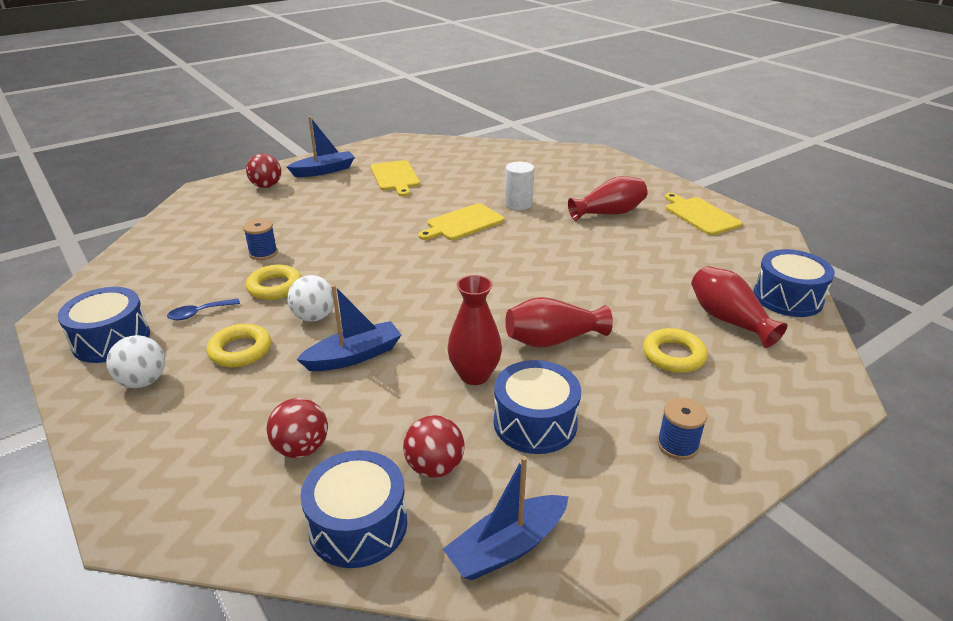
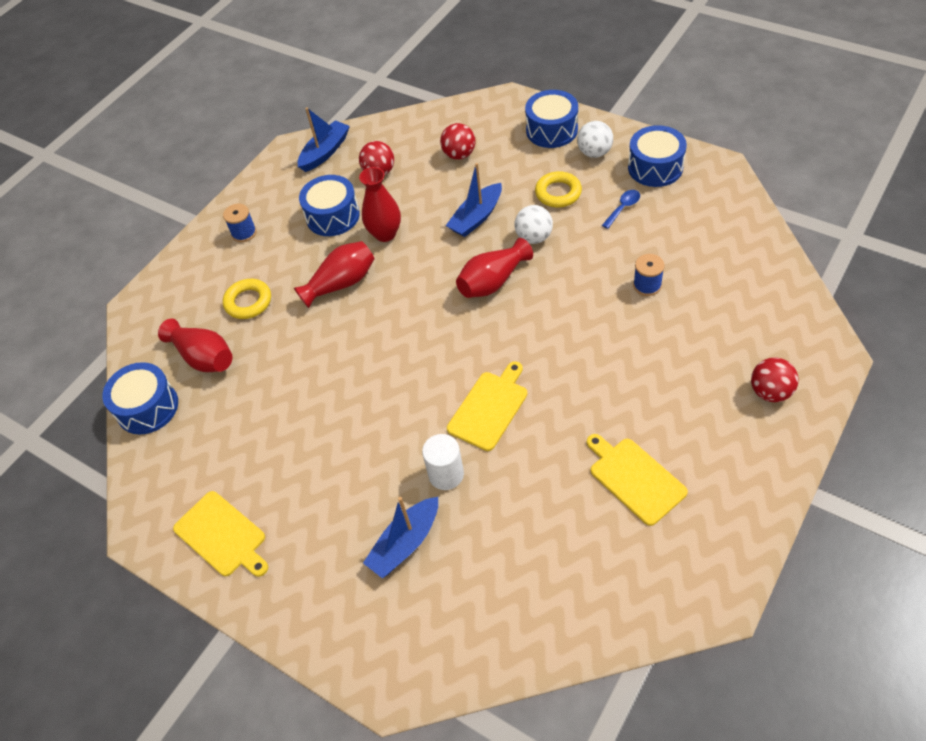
camera: 165 degrees right, 20 degrees up
(275, 287) = (594, 252): yellow ring -> none
(324, 171) = (739, 456): blue boat -> blue boat (405, 543)
(358, 525) = (401, 135): blue drum -> blue drum (551, 130)
(609, 213) = (332, 496): red vase -> red vase (493, 281)

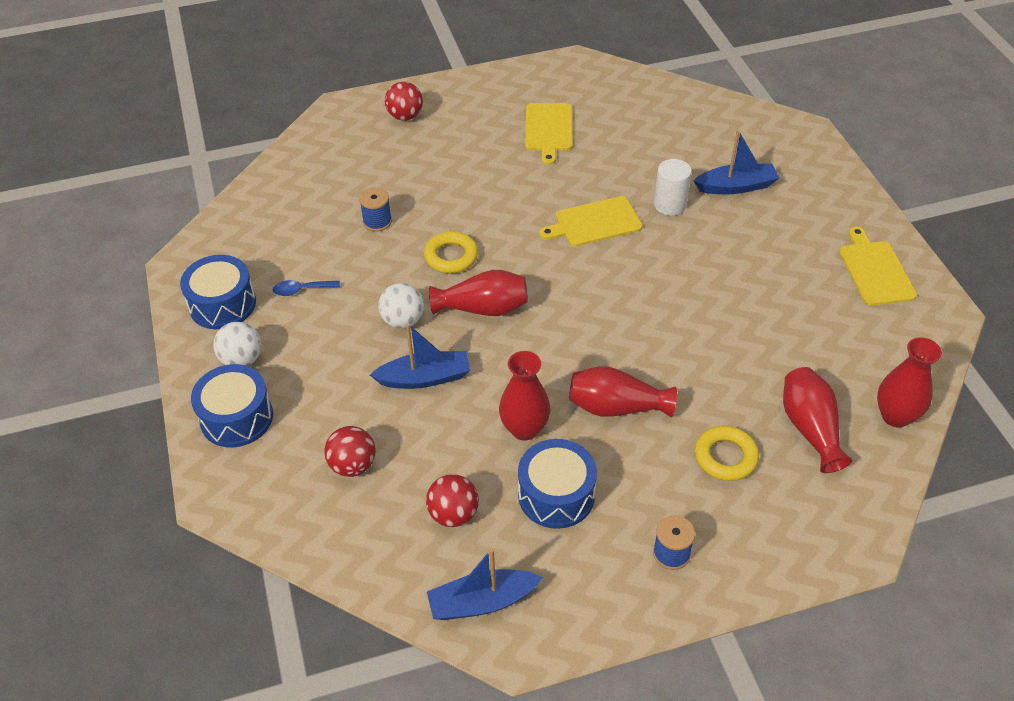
camera: 145 degrees left, 5 degrees down
(147, 407) = (895, 416): blue drum -> red vase
(558, 193) = (328, 345): yellow ring -> yellow ring (451, 256)

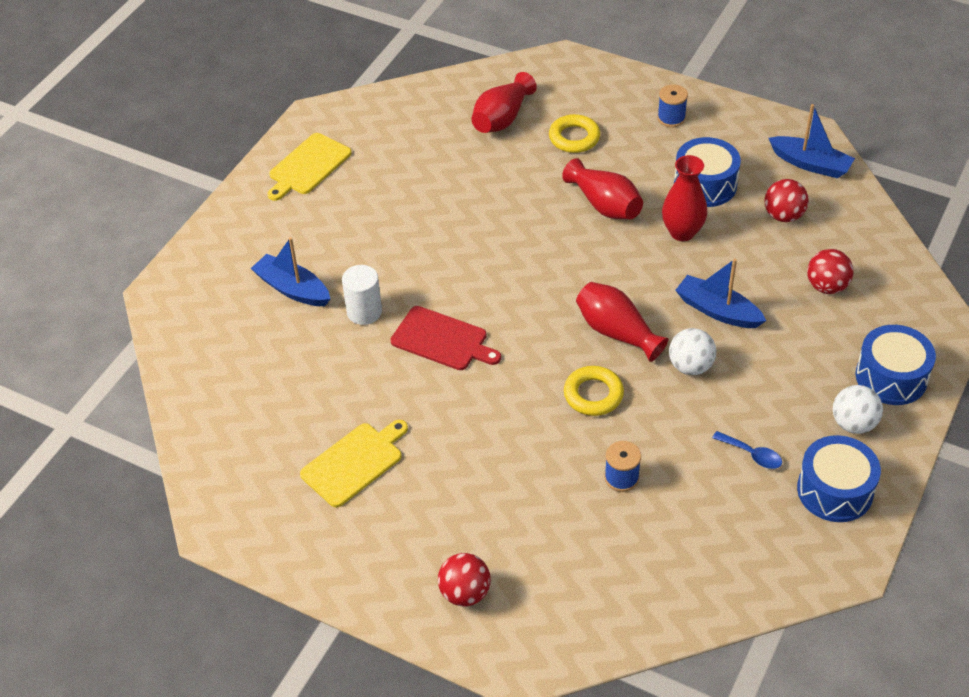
camera: 135 degrees left, 0 degrees up
(595, 223) = (442, 340): yellow cutting board -> red cutting board
(895, 416) = (443, 92): red vase -> none

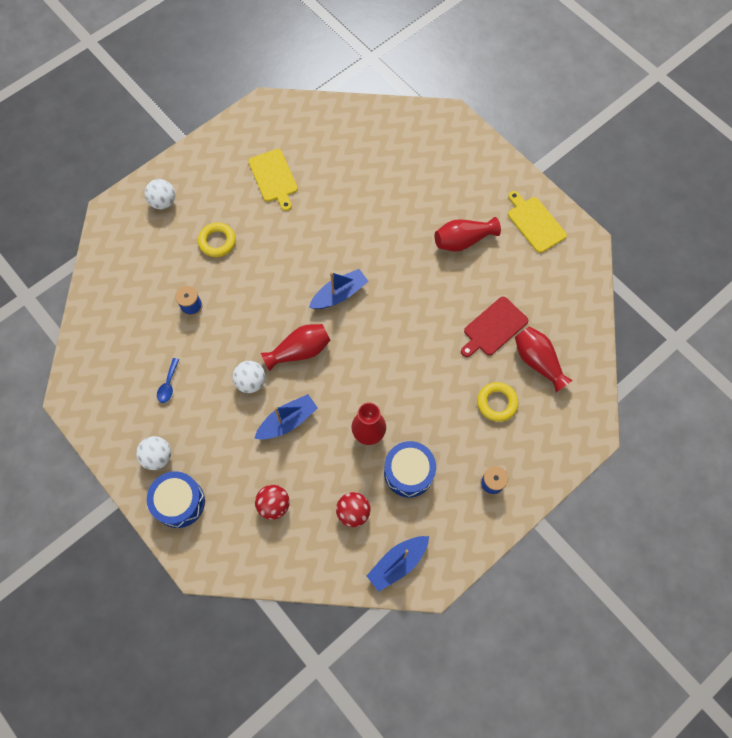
camera: 110 degrees right, 20 degrees up
(292, 289) = (422, 183): blue boat -> blue boat (339, 294)
(364, 312) = (385, 216): white cylinder -> none
(442, 340) = (342, 250): red cutting board -> red cutting board (494, 328)
(465, 593) = (163, 202): red ball -> white ball
(593, 394) = (258, 316): yellow ring -> yellow ring (217, 241)
(604, 205) = (417, 393): red vase -> red vase (463, 240)
(752, 454) = (168, 385): blue spoon -> blue spoon turned 45 degrees counterclockwise
(835, 490) = (119, 418): blue drum -> none

